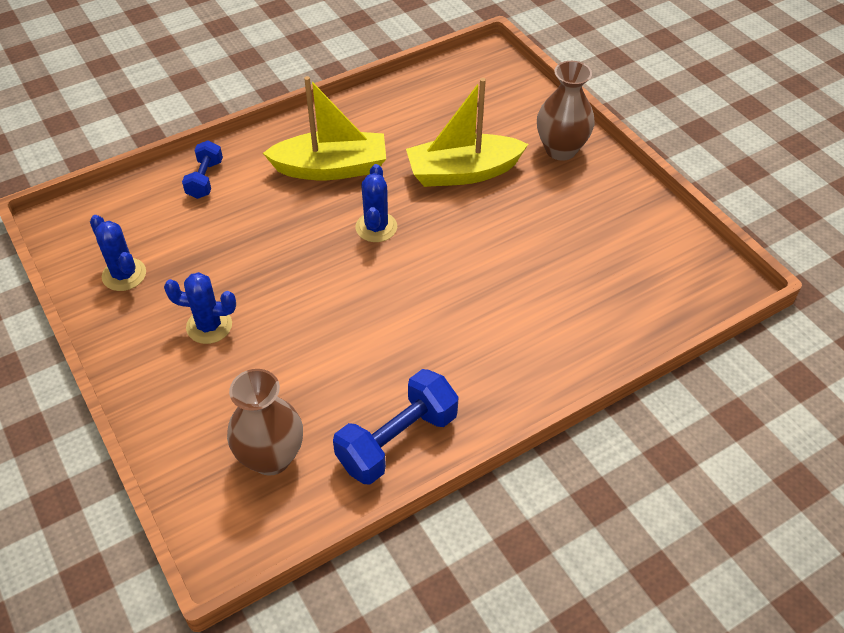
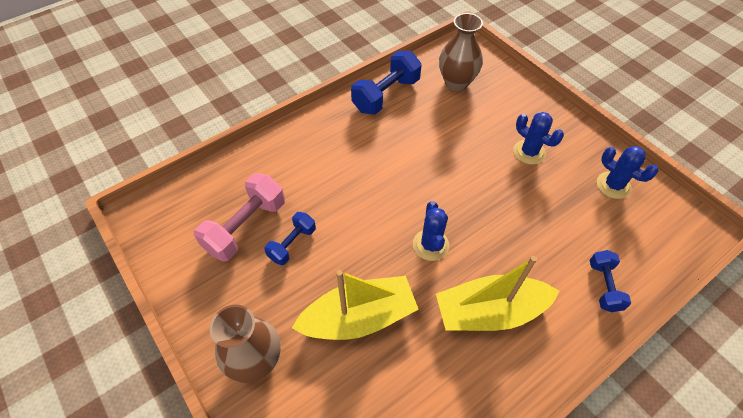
camera: 175 degrees right, 5 degrees up
(209, 326) = (529, 152): blue cactus -> blue cactus turned 45 degrees clockwise
(536, 239) = (292, 244): none -> blue dumbbell
(594, 260) = (246, 227): none -> pink dumbbell

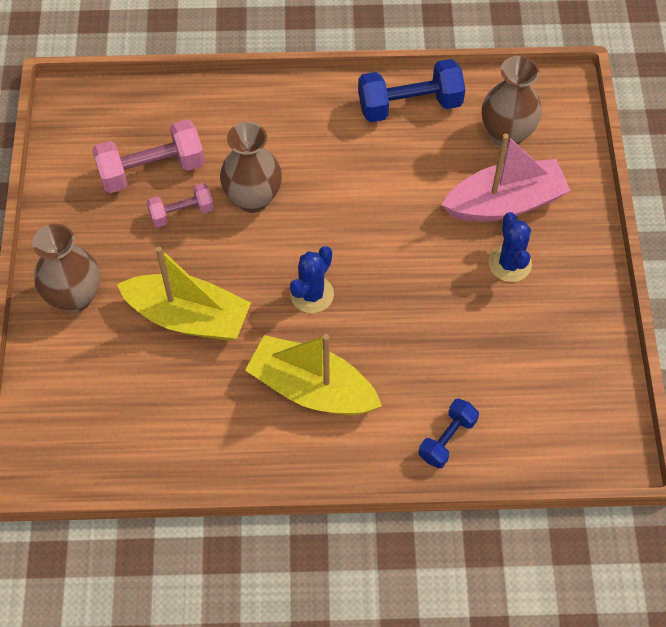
camera: 35 degrees right, 5 degrees up
(292, 244) = (182, 213): blue dumbbell -> pink dumbbell
(335, 205) = (253, 198): none -> brown vase
(492, 119) = (505, 203): none -> pink boat
(613, 185) = (568, 355): blue cactus -> none

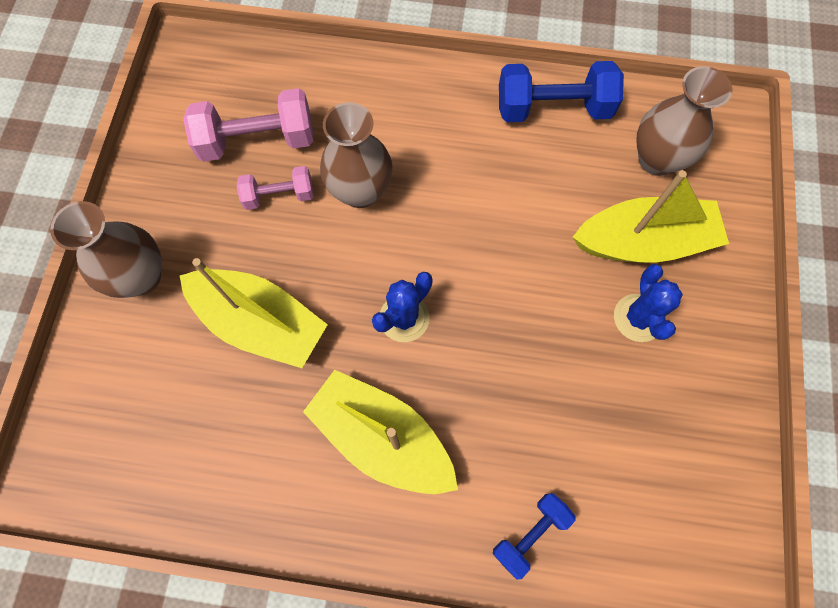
camera: 10 degrees right, 10 degrees up
(505, 203) = (643, 242): pink boat -> yellow boat

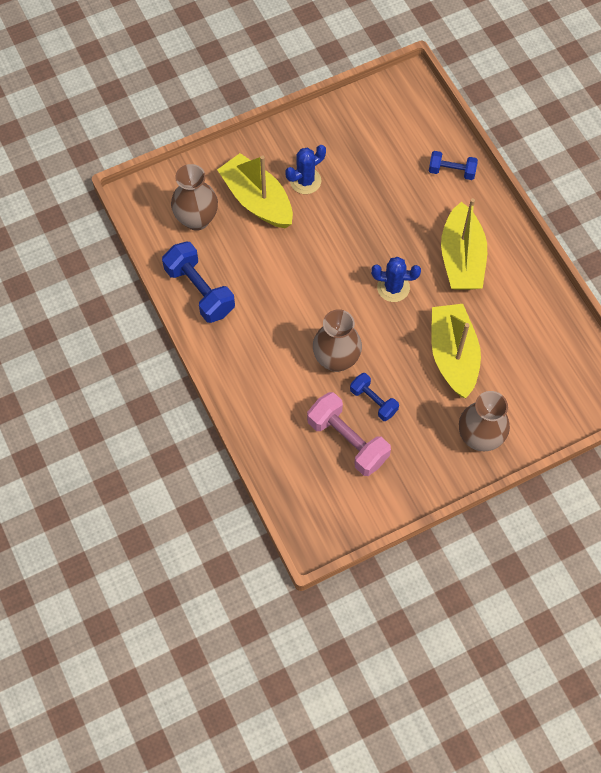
camera: 125 degrees left, 5 degrees down
(279, 195) = (373, 401): pink dumbbell -> blue dumbbell

